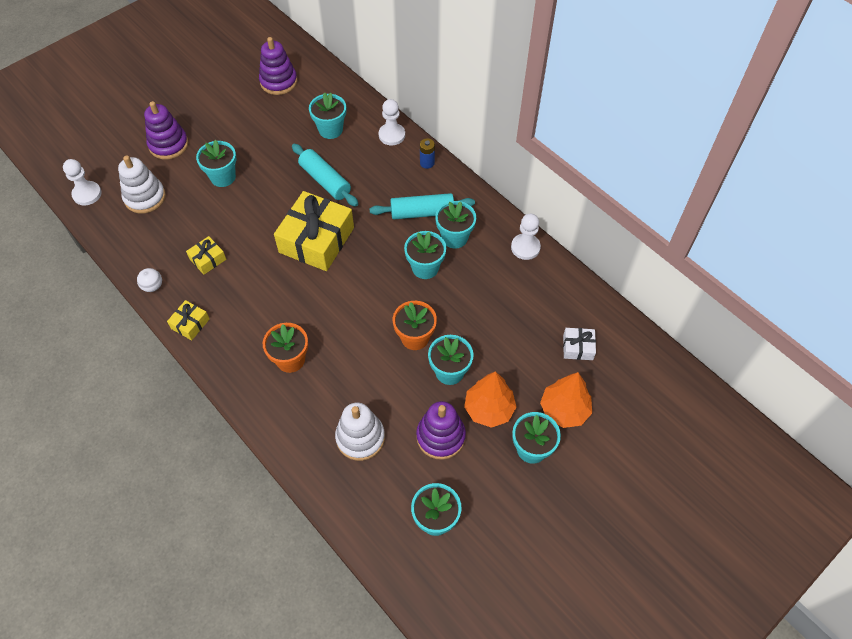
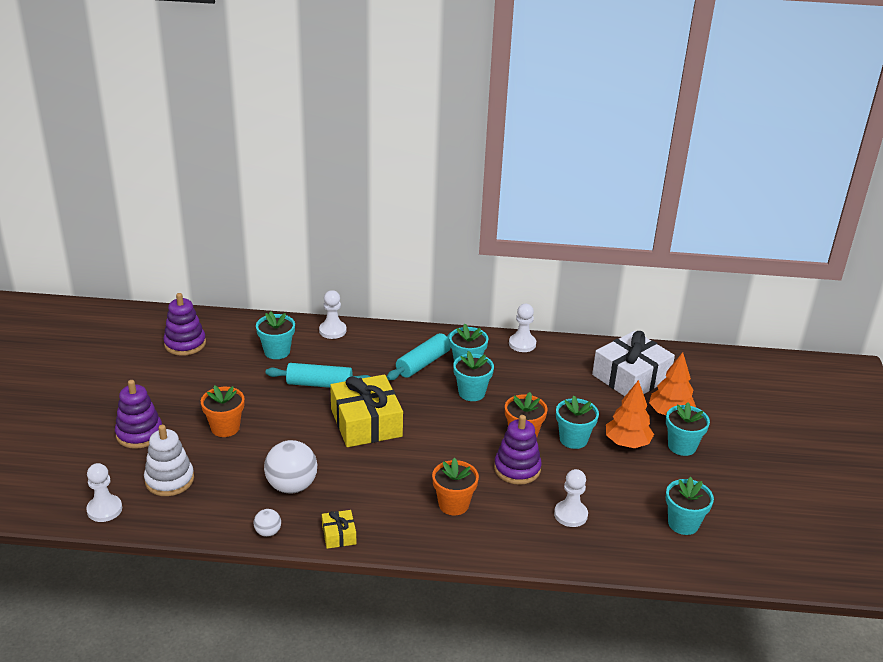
camera: 45 degrees left, 25 degrees down
(208, 259) = (292, 486): yellow gift -> white ball
(223, 177) = (225, 428): turquoise flower pot -> orange flower pot
(360, 438) = (570, 515): white stacking toy -> white pawn
(427, 163) = (384, 333): blue battery -> none
(440, 436) = (620, 478): purple stacking toy -> purple stacking toy (517, 469)
(578, 347) = (631, 377): white gift -> white gift, size x2.18

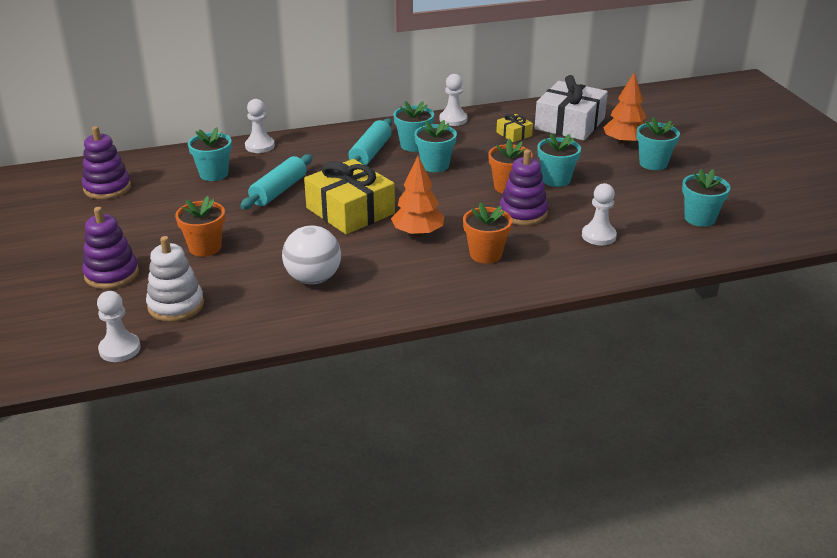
camera: 20 degrees left, 0 degrees up
(268, 532) = (317, 322): white ball -> none
(319, 384) = (279, 191): turquoise rolling pin -> turquoise rolling pin turned 45 degrees counterclockwise
(339, 535) = (392, 306): yellow gift -> yellow gift (514, 134)
(627, 443) = (605, 172): orange tree -> orange tree (418, 233)

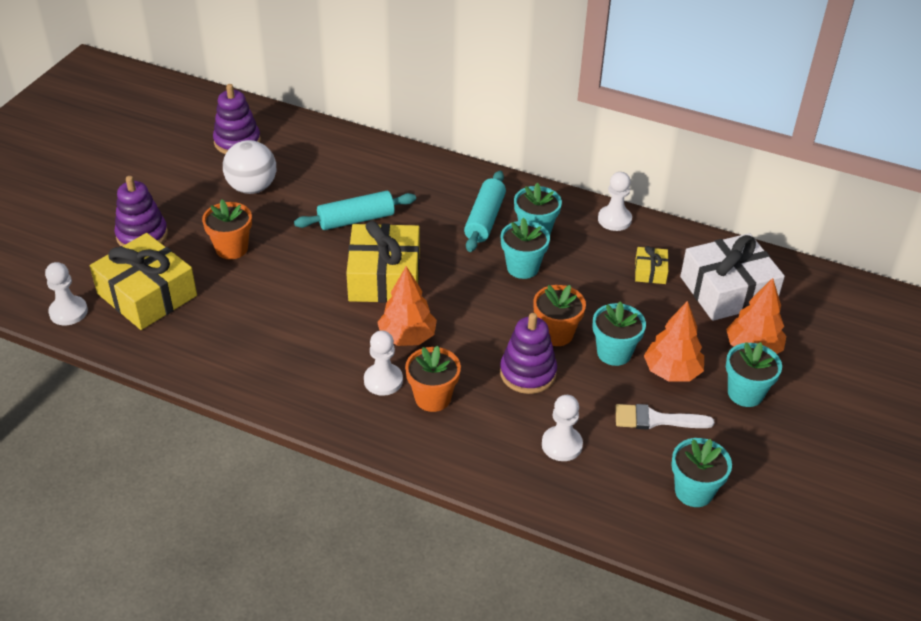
camera: 40 degrees right, 10 degrees up
(176, 305) = (147, 294): white stacking toy -> yellow gift
(214, 174) = (329, 171): turquoise flower pot -> none
(260, 146) = (402, 158): white pawn -> white pawn (383, 380)
(313, 279) = (268, 332): white ball -> white ball (252, 188)
(370, 153) = (485, 219): turquoise rolling pin -> turquoise rolling pin turned 45 degrees counterclockwise
(601, 173) = (672, 372): none -> orange tree
(628, 198) = (655, 419): none -> white brush

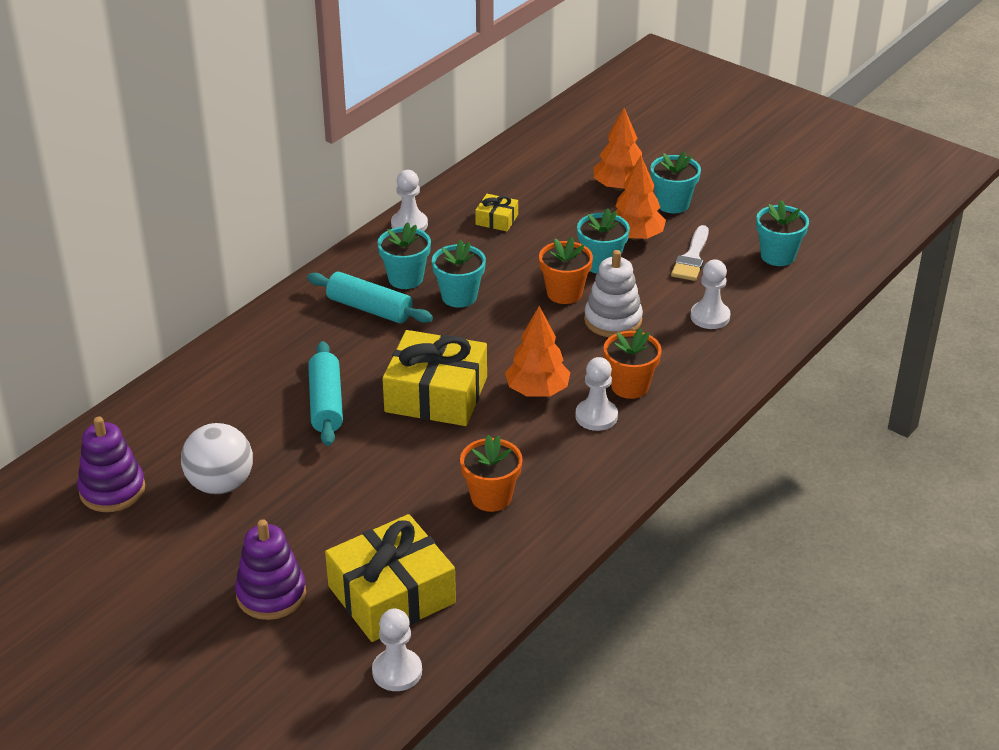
camera: 75 degrees left, 5 degrees down
(231, 248) = (334, 512): orange flower pot -> orange flower pot (491, 497)
(528, 373) = (613, 320): purple stacking toy -> white stacking toy
(727, 290) = (539, 182): white gift -> none

